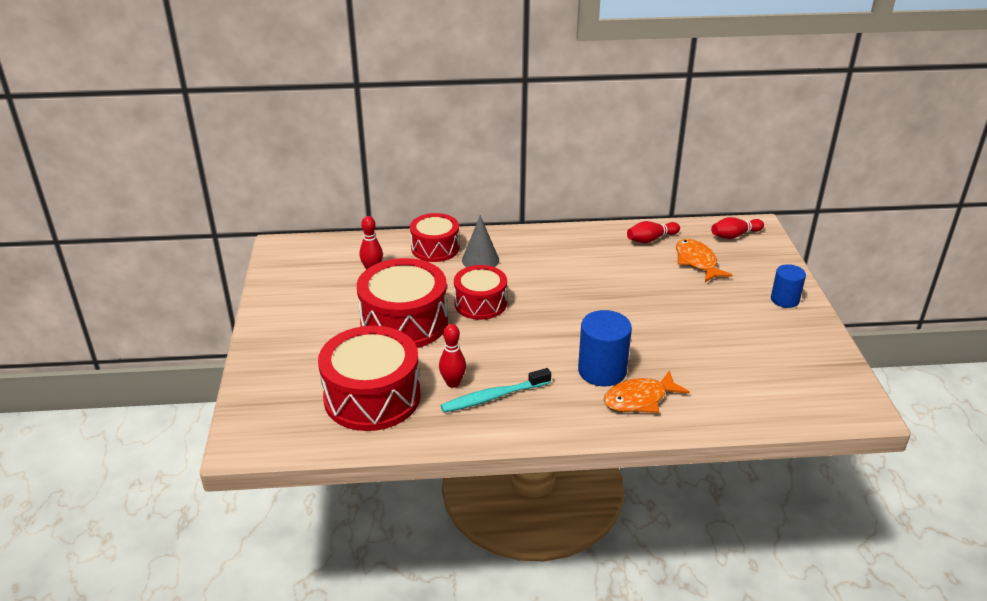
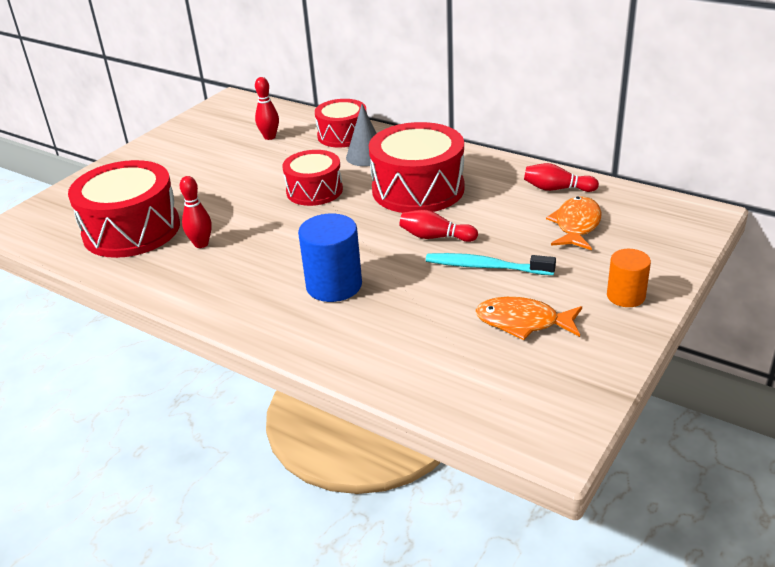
camera: 40 degrees right, 0 degrees up
(404, 322) = (235, 184): red drum -> red drum (418, 189)
(493, 397) = (215, 268): turquoise toothbrush -> turquoise toothbrush (486, 267)
(639, 399) = (331, 324): orange fish -> orange fish (523, 322)
(734, 235) = (660, 214): red bowling pin -> red bowling pin (435, 237)
(784, 300) = (625, 296): blue cylinder -> orange cylinder

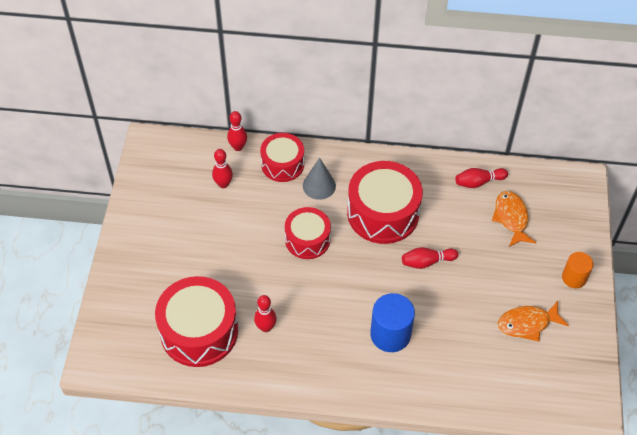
camera: 30 degrees left, 20 degrees up
(310, 117) = (238, 147): none -> red bowling pin
(486, 267) = (477, 280): turquoise toothbrush -> none

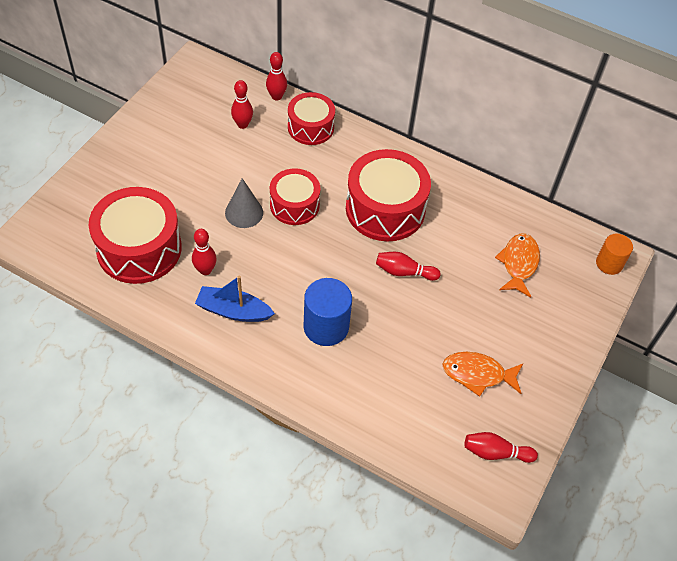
camera: 20 degrees right, 0 degrees up
(309, 352) = (233, 311): none -> blue boat
(319, 185) = (335, 160): grey cone -> grey cone (244, 212)
(478, 182) = (502, 216): red bowling pin -> red bowling pin (495, 452)
(574, 277) = (555, 348): orange cylinder -> orange cylinder (609, 263)

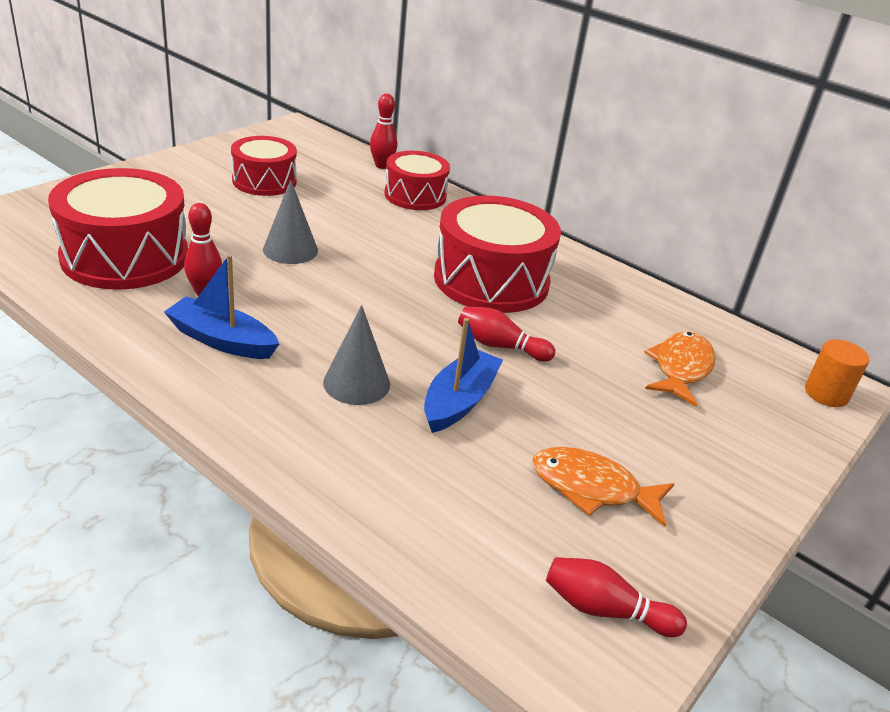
camera: 10 degrees right, 20 degrees down
(242, 124) = (328, 179): red bowling pin -> none
(294, 205) = (364, 255): red drum -> red drum (264, 181)
(326, 326) = (356, 383): blue cylinder -> grey cone
(390, 326) = (459, 401): none -> blue boat

